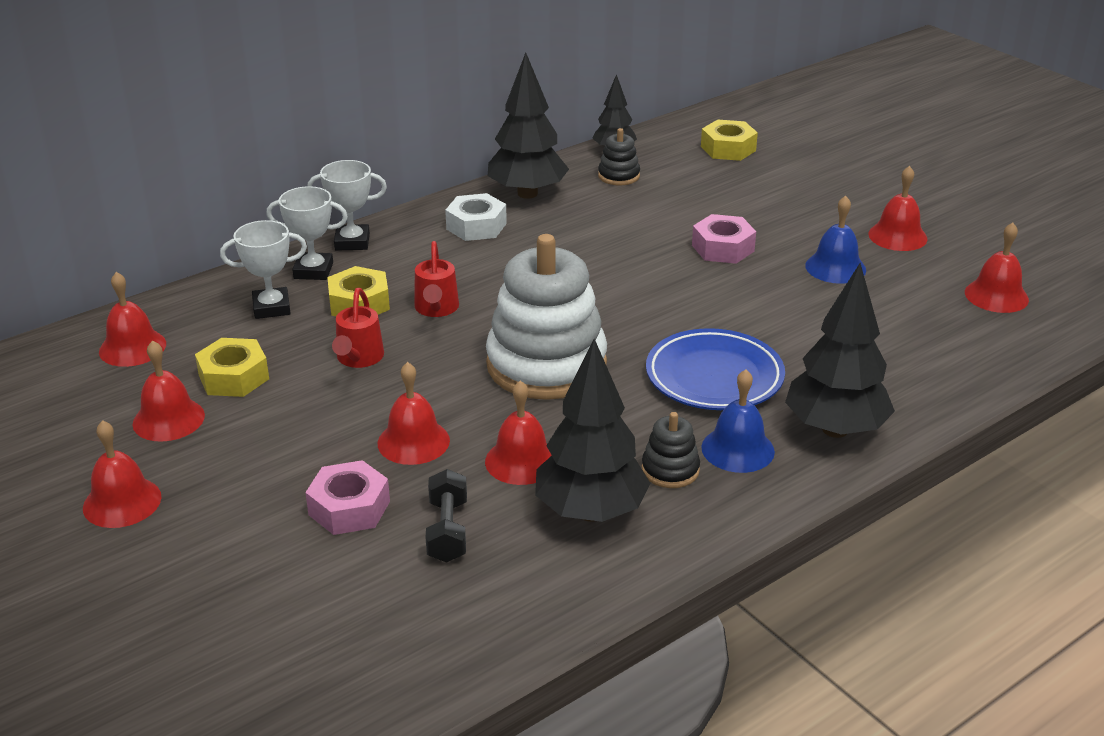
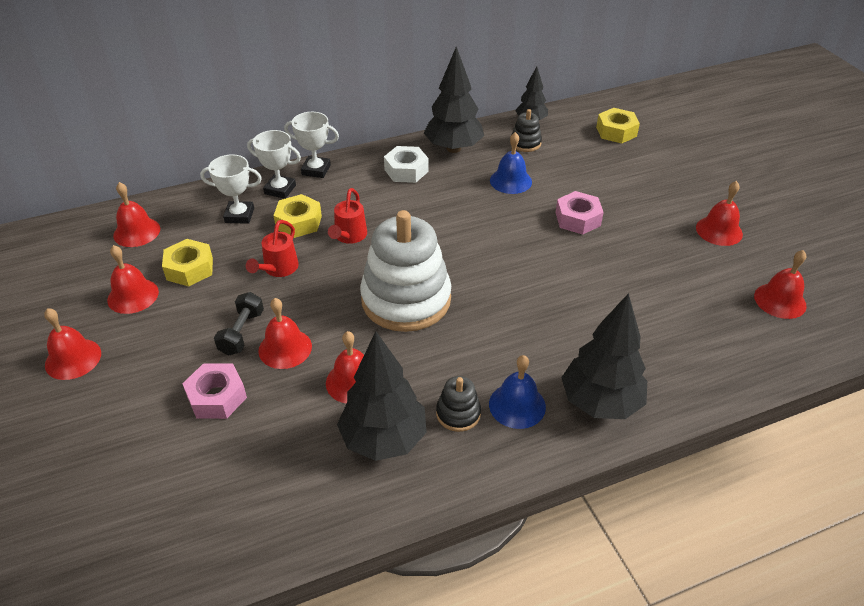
camera: 15 degrees right, 10 degrees up
(447, 531) = (275, 433): black dumbbell -> black dumbbell (242, 333)
(714, 377) = (525, 334): blue plate -> none
(835, 267) = (658, 251): blue bell -> blue bell (510, 181)

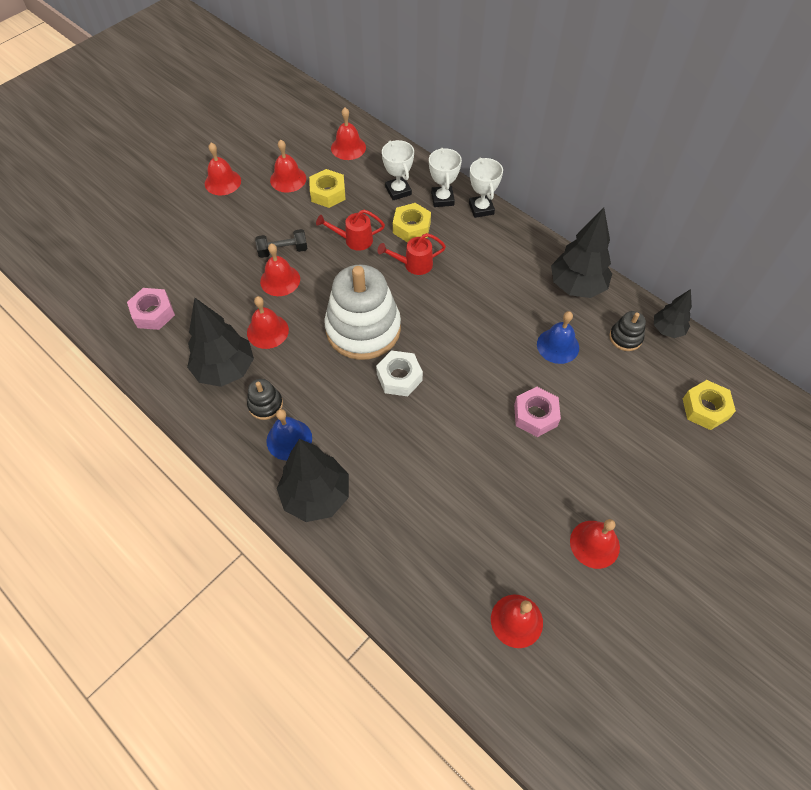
camera: 65 degrees right, 15 degrees up
(217, 397) = (223, 265): pink nut -> pink nut (153, 313)
(406, 170) = (521, 266): white nut -> white nut (399, 377)

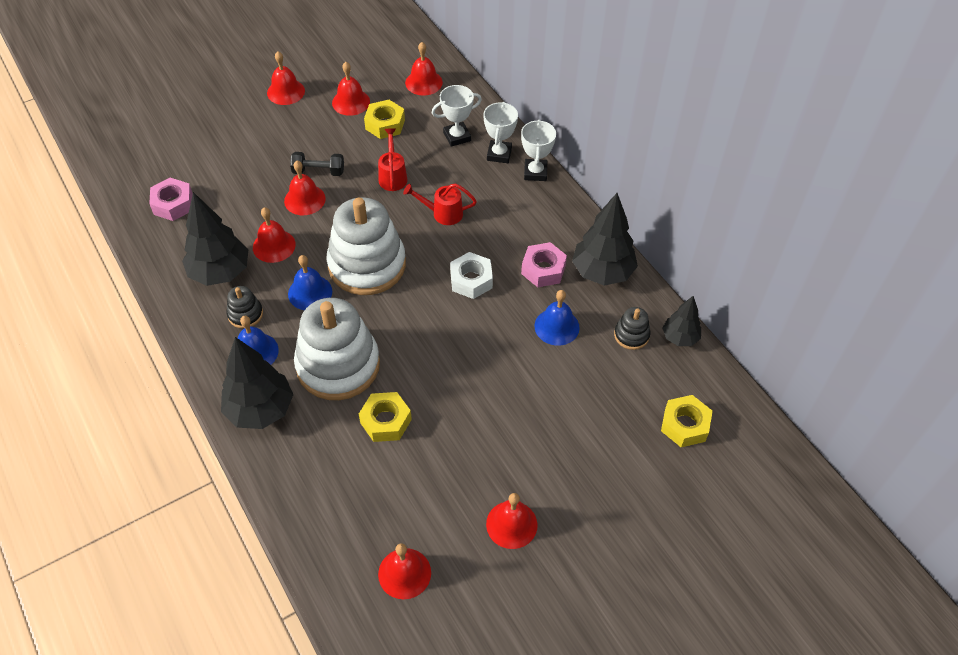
camera: 15 degrees right, 5 degrees down
(319, 368) = (310, 292): none -> blue bell
(354, 240) = (393, 176): red watering can -> red watering can turned 75 degrees clockwise
(374, 432) = (338, 365): none -> white stacking toy
(398, 191) = (457, 136): white trophy -> white trophy turned 75 degrees clockwise
(399, 377) = (383, 319): white nut -> white nut (471, 280)
(411, 227) = (455, 176): yellow nut -> yellow nut (385, 421)
(535, 415) = (504, 388): pink nut -> pink nut (543, 269)

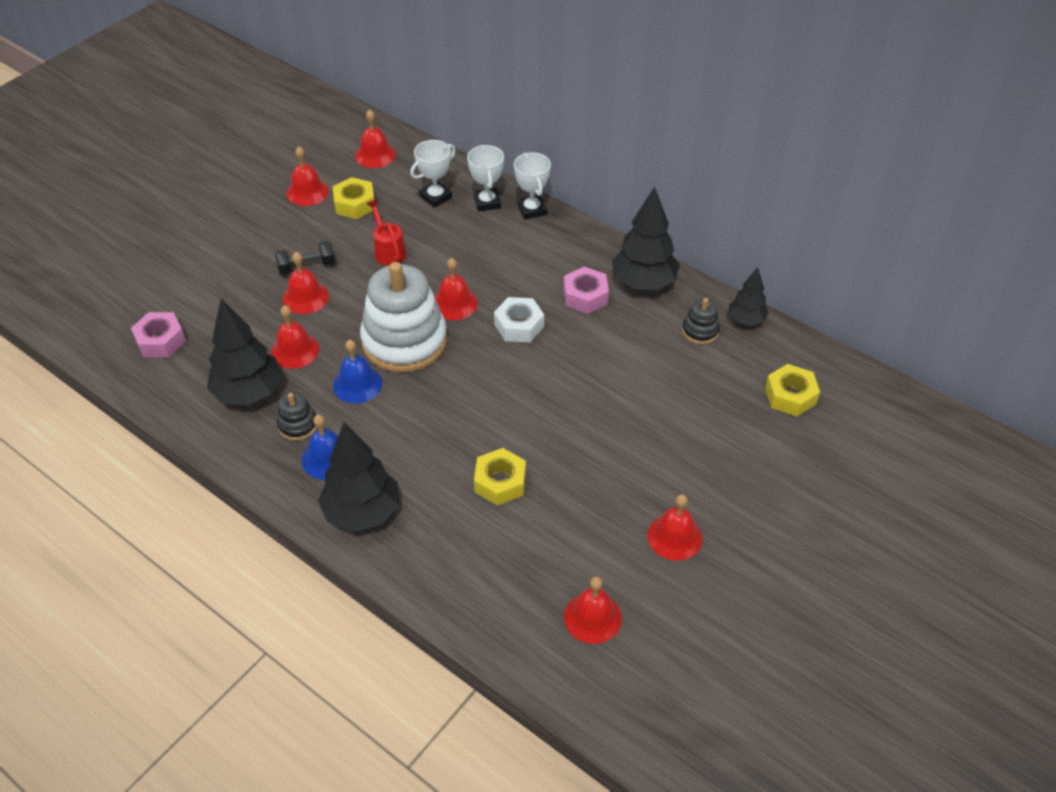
camera: 20 degrees left, 5 degrees down
(286, 92) = (231, 199): red bell -> red bell (454, 303)
(338, 365) = (423, 444): white stacking toy -> none
(443, 213) = (458, 272): red watering can -> none
(556, 326) = (625, 344): blue bell -> none

